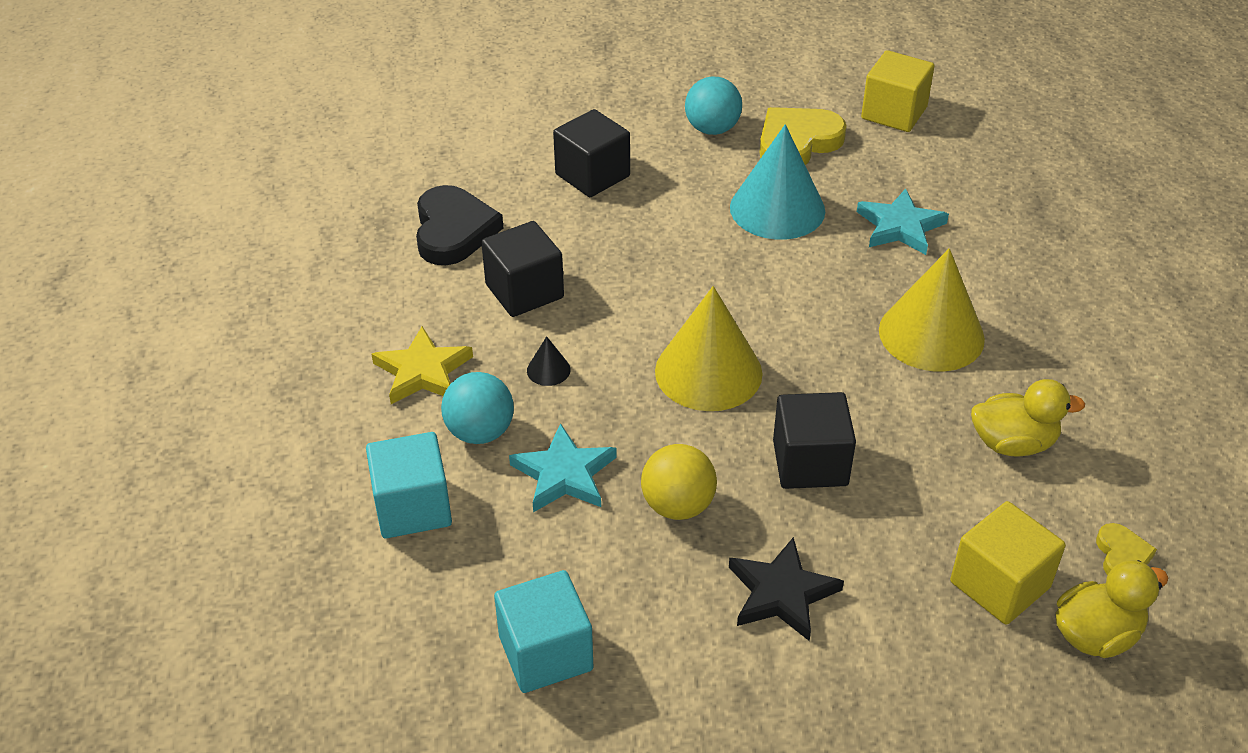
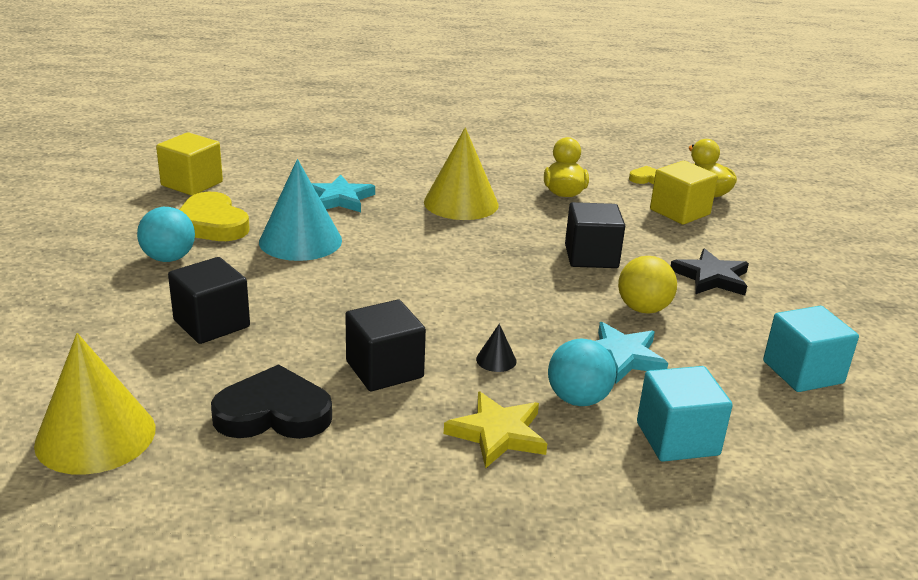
camera: 90 degrees left, 15 degrees down
(708, 372) = (499, 286): yellow cone -> yellow cone (95, 436)

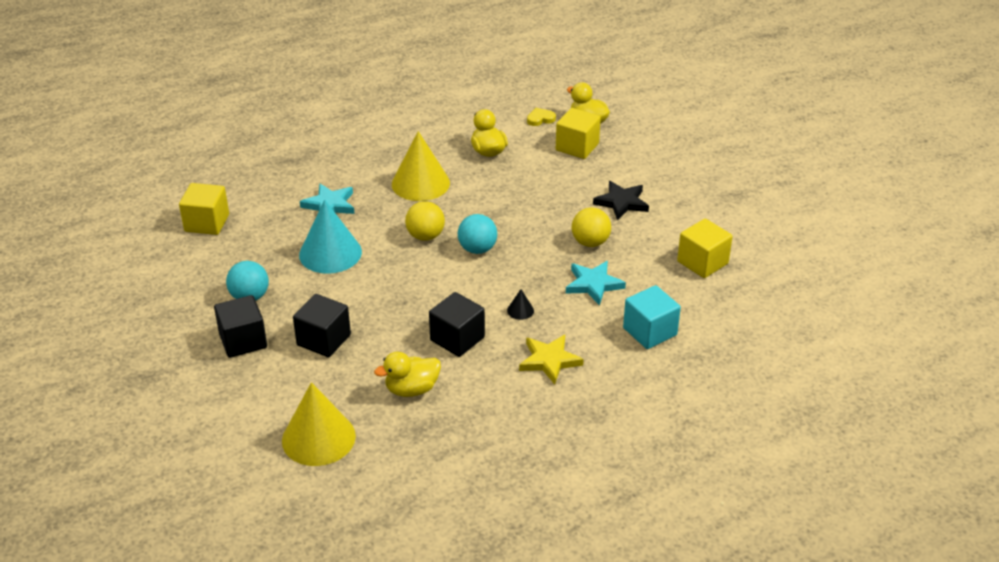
camera: 20 degrees left, 10 degrees up
(211, 224) = (254, 257): yellow heart -> none
(273, 413) = (412, 389): black heart -> yellow duck
(428, 252) = (425, 236): none -> yellow ball
(578, 399) = (583, 323): turquoise ball -> turquoise ball (477, 249)
(591, 256) = (536, 207): black cube -> black cube (243, 341)
(802, 372) = (702, 262): turquoise cube -> yellow cube

